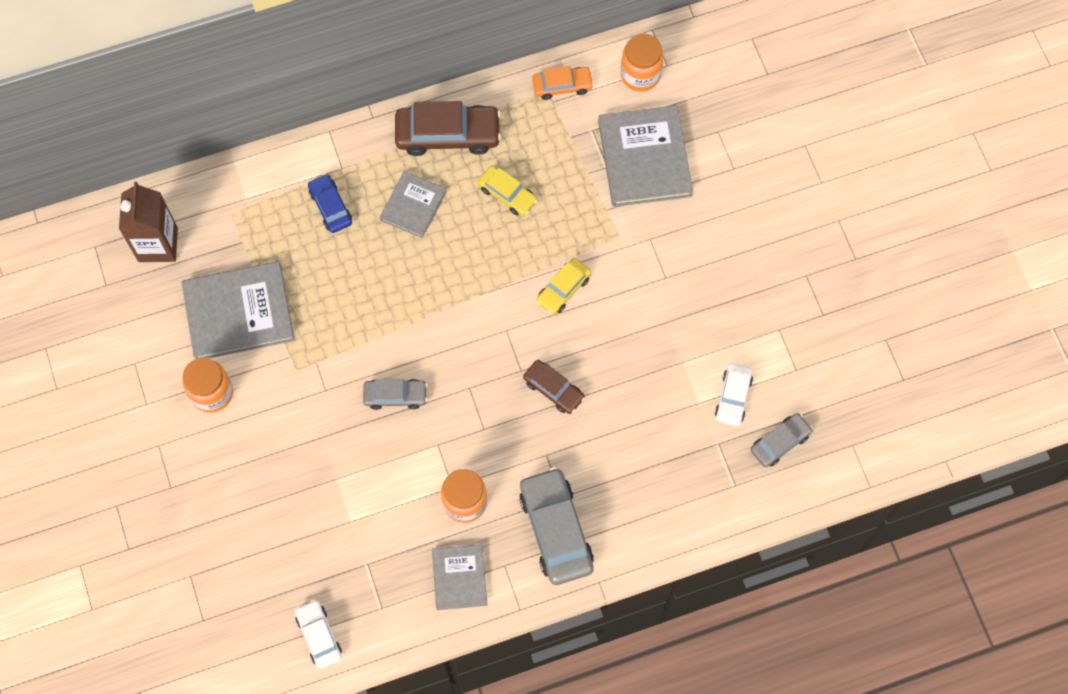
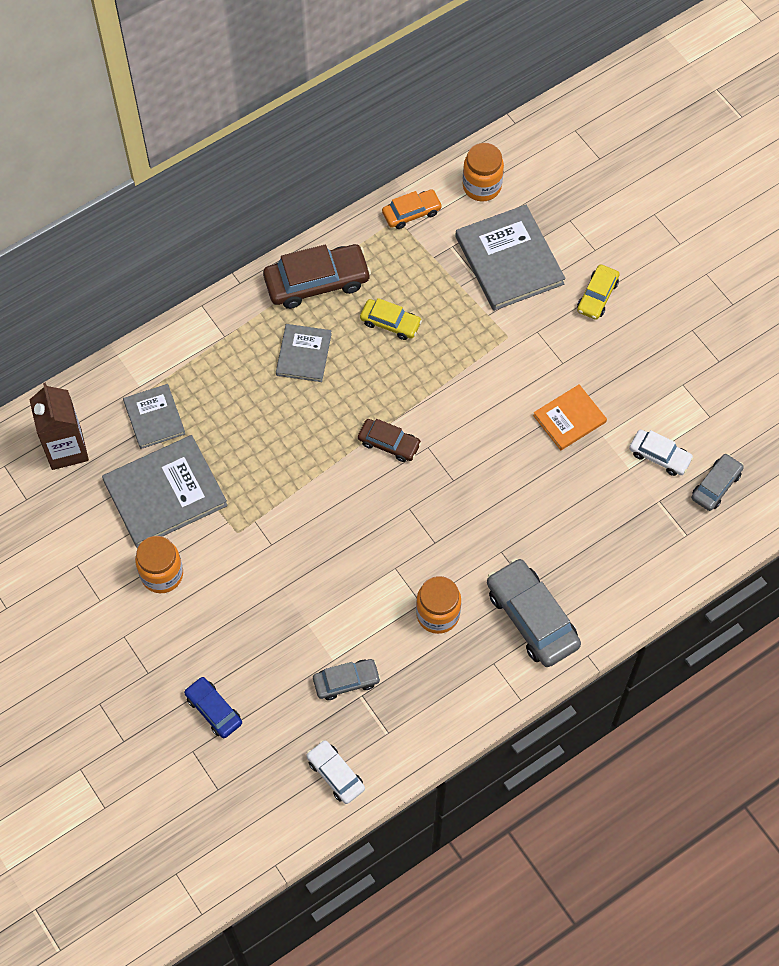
camera: 15 degrees left, 5 degrees down
(330, 207) = (224, 374): blue car -> blue car (214, 710)
(395, 396) = (340, 533): grey car -> grey car (346, 681)
(459, 578) = (454, 685): grey book -> grey book (154, 417)
(553, 389) = (489, 490): brown car -> brown car (389, 443)
(563, 289) = (470, 396): yellow car -> yellow car (597, 296)
(655, 337) = (569, 419): none -> orange book
(733, 397) = (659, 456): white car -> white car turned 60 degrees counterclockwise

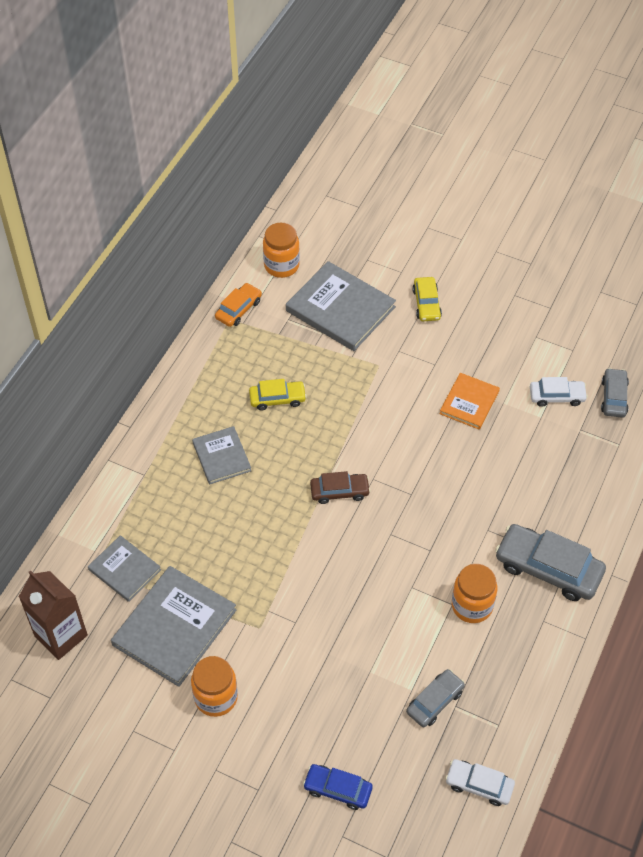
camera: 30 degrees left, 10 degrees down
(317, 282) = (195, 396): brown car -> none

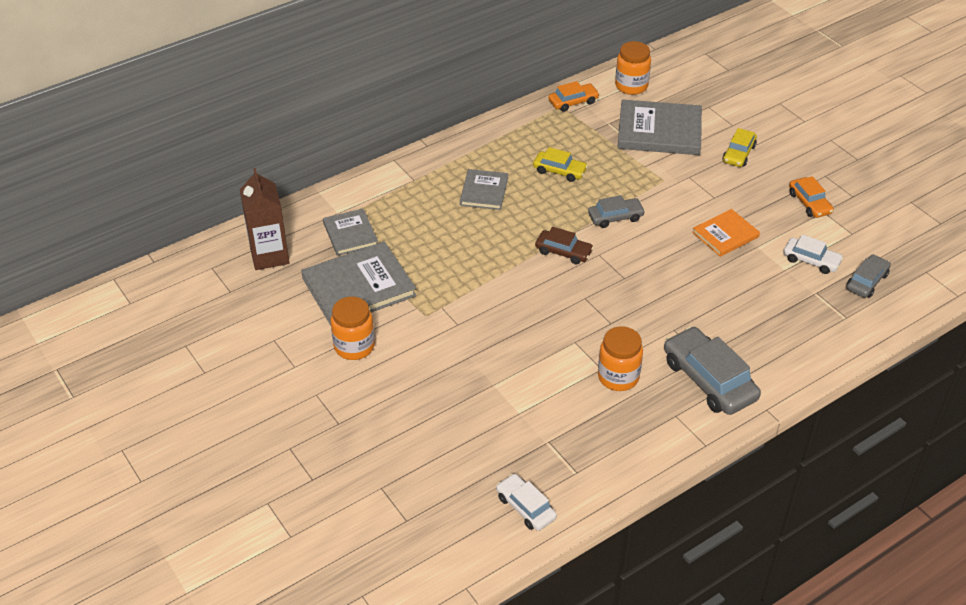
camera: 30 degrees right, 10 degrees down
(338, 789) = (403, 453): blue car -> none
(340, 309) = (659, 131): grey book -> grey book turned 60 degrees counterclockwise
(435, 701) = (533, 430): grey car -> grey car (615, 217)
(519, 332) = (809, 203): none -> orange car

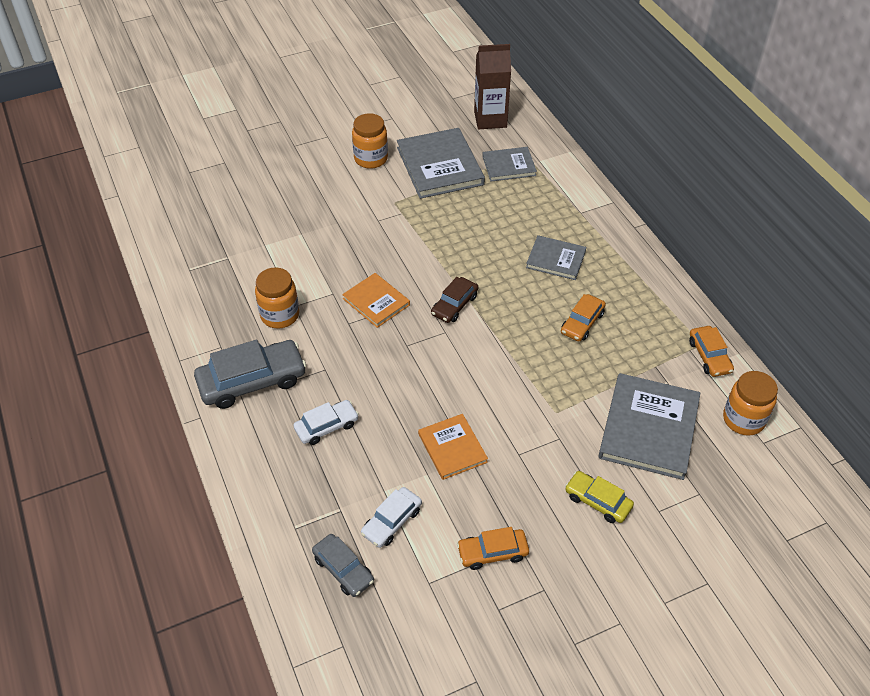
camera: 100 degrees right, 5 degrees up
(525, 507) = (170, 235): white car -> white car (326, 426)
(559, 171) = (582, 323): yellow car -> orange car
(576, 307) = (376, 302): none -> orange book
(615, 217) = (499, 356): grey car -> none

